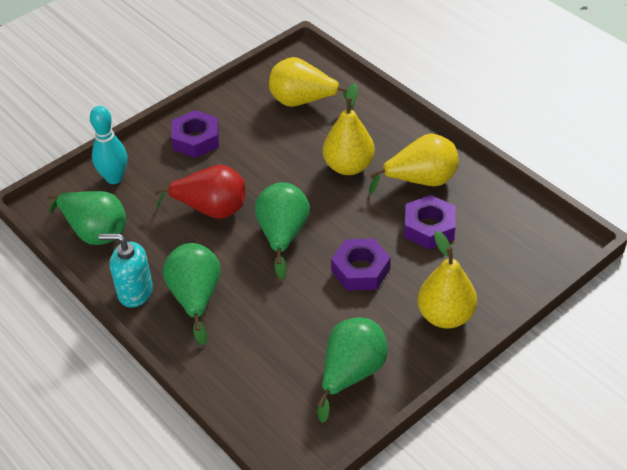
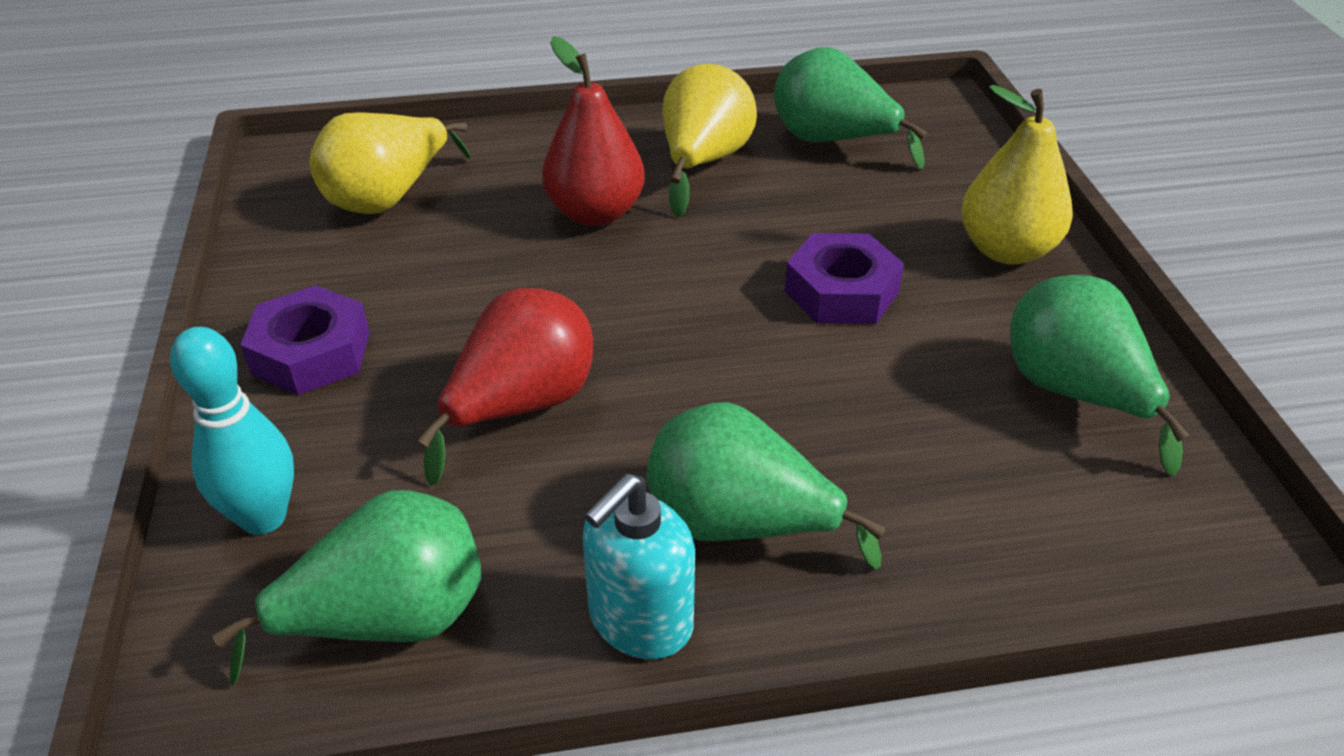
camera: 60 degrees left, 5 degrees down
(283, 235) = (681, 344): green pear -> green pear (832, 141)
(348, 166) = (595, 213): yellow pear -> red pear
(429, 227) = (808, 193): purple nut -> none

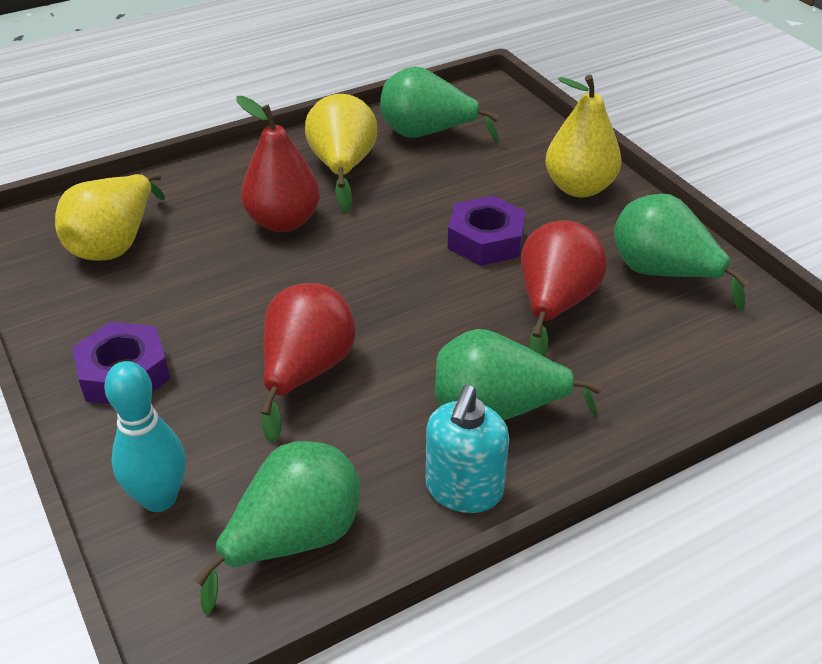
camera: 20 degrees left, 0 degrees up
(894, 400) = (555, 305): none -> red pear

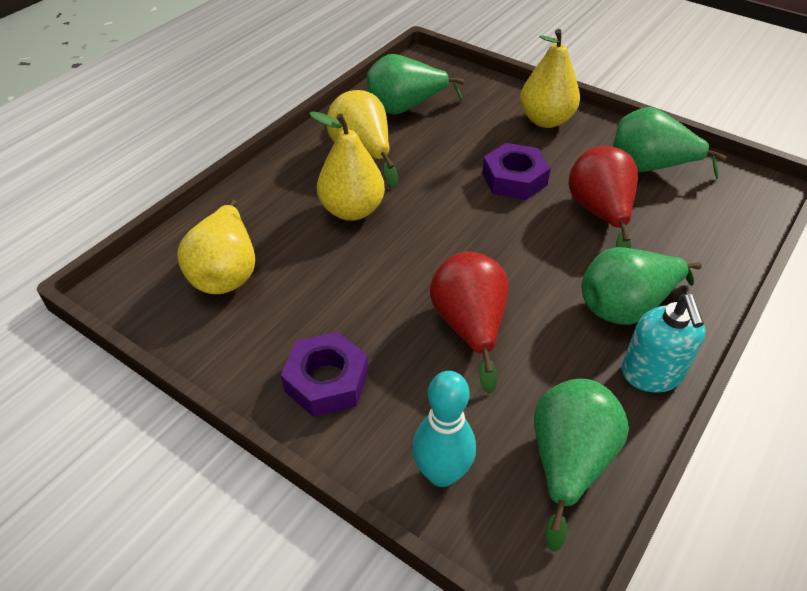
camera: 25 degrees left, 5 degrees up
(283, 221) = (352, 210): red pear -> yellow pear

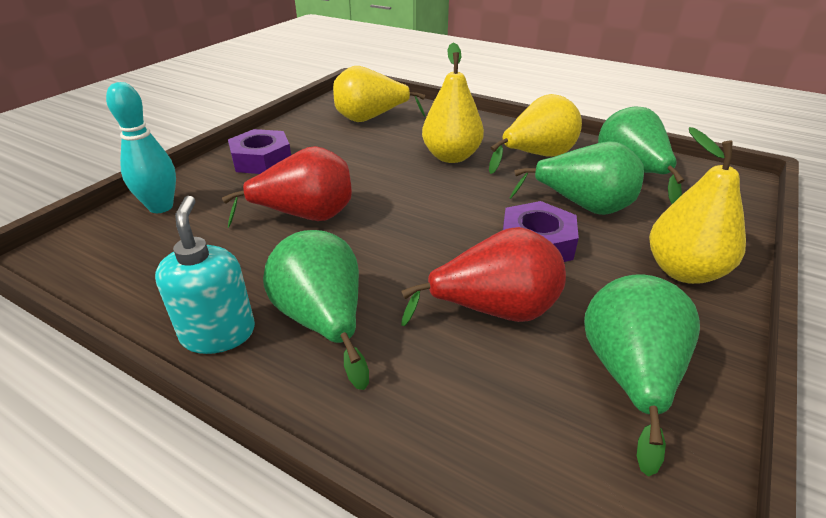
camera: 85 degrees right, 10 degrees down
(568, 463) = (138, 268): green pear -> green pear (582, 207)
(651, 374) = (218, 333): turquoise soap dispenser -> turquoise soap dispenser turned 90 degrees clockwise

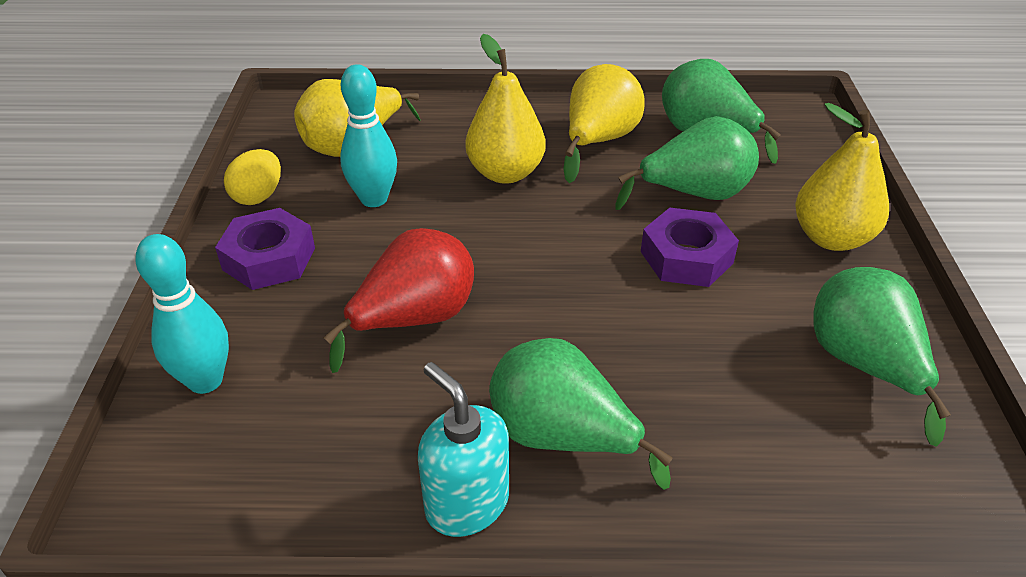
camera: 30 degrees left, 5 degrees up
(291, 129) = (258, 196): none -> yellow egg
(353, 148) = (374, 199): none -> turquoise bowling pin
(494, 311) = (710, 351): red pear -> none

